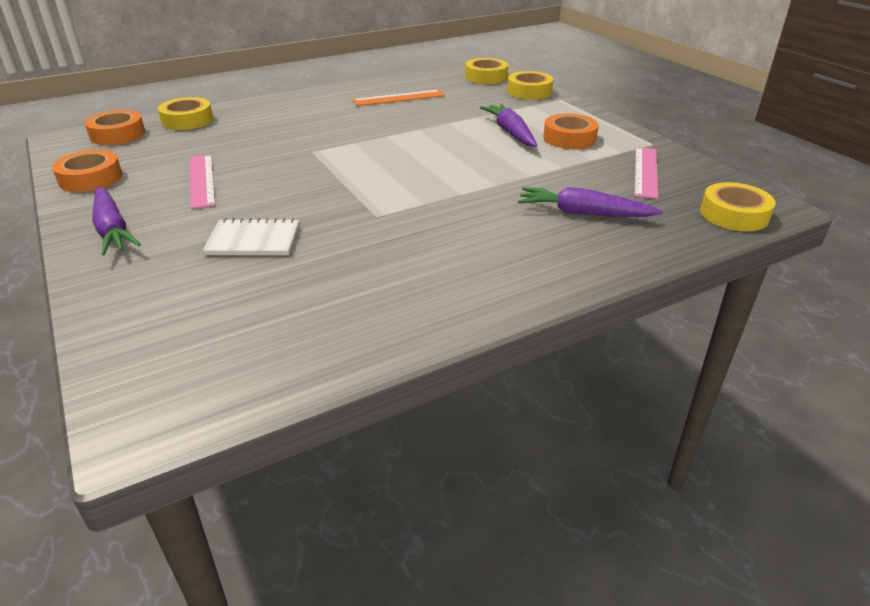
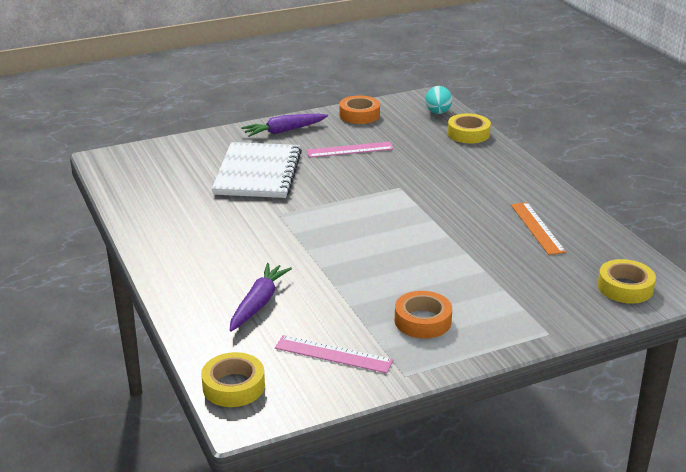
camera: 95 degrees right, 5 degrees down
(117, 134) = (438, 113): orange tape -> turquoise egg
(253, 240) = (258, 173): white notebook -> white notebook, size x1.85
(510, 132) = (439, 286): purple carrot -> none
(529, 91) = (573, 313): yellow tape -> none

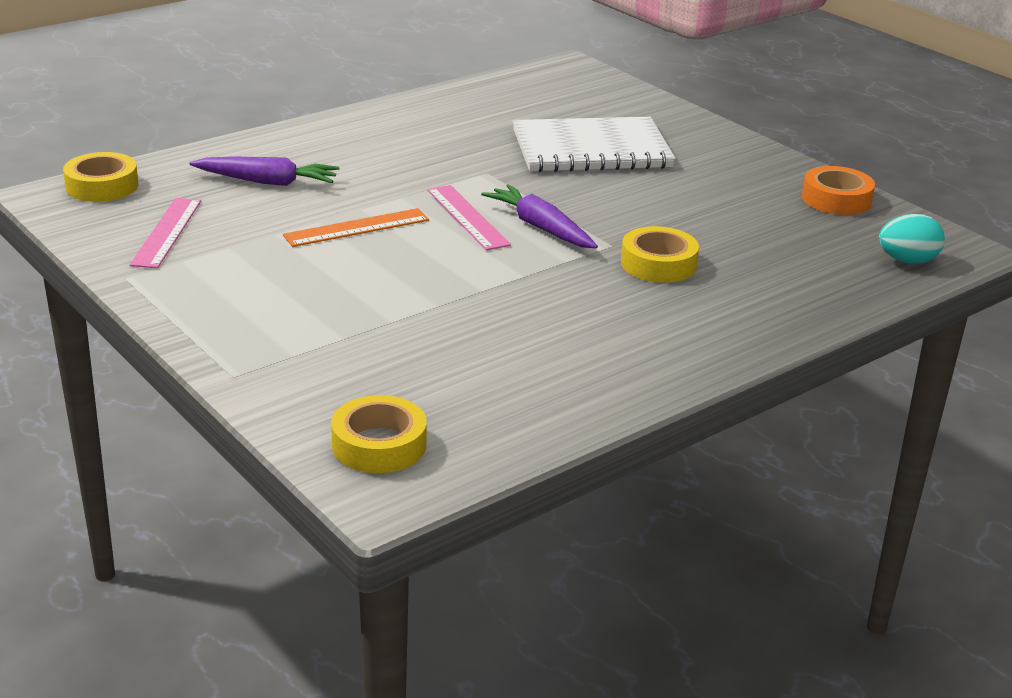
camera: 75 degrees right, 0 degrees up
(284, 131) = (732, 153): purple carrot -> purple carrot (540, 227)
(350, 150) = (707, 201): pink ruler -> pink ruler (467, 217)
(422, 321) = (248, 282): orange tape -> none
(468, 134) = (846, 291): yellow tape -> yellow tape (658, 264)
(537, 228) = (541, 362): orange ruler -> orange ruler (356, 228)

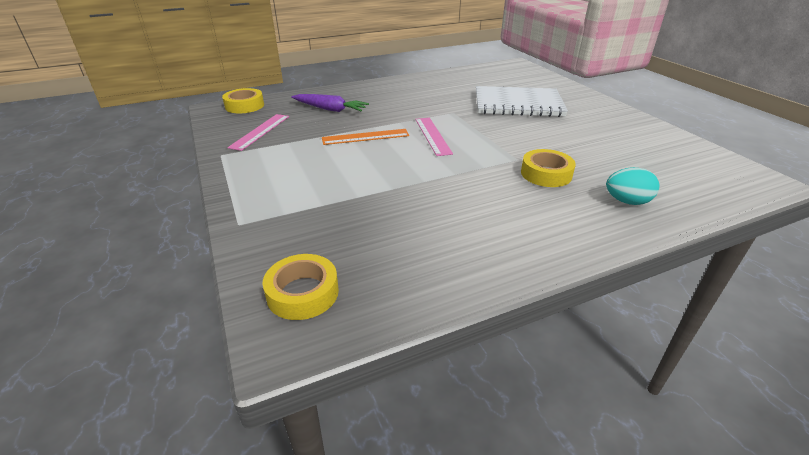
camera: 15 degrees right, 5 degrees up
(540, 227) = (474, 145): purple carrot -> none
(836, 199) = (672, 142): orange tape -> none
(907, 261) = (727, 187): turquoise egg -> turquoise egg (627, 201)

